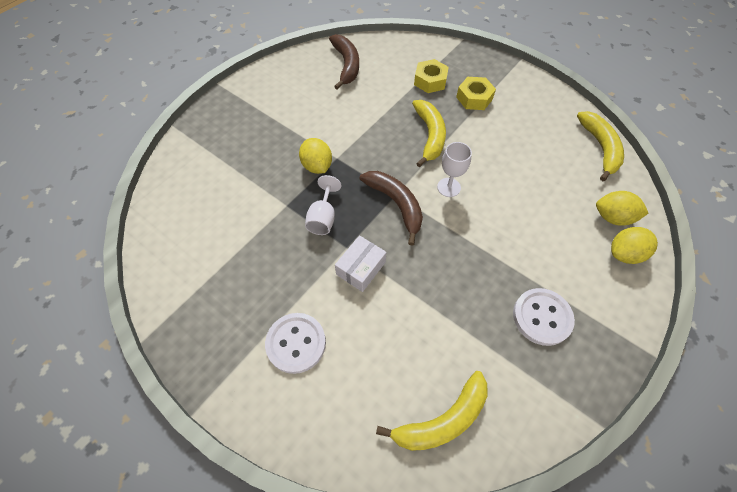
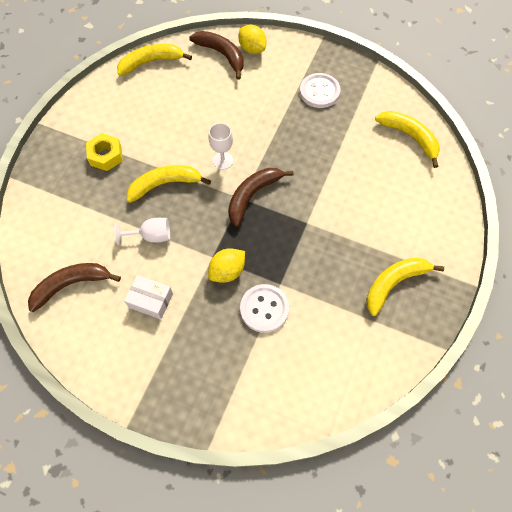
camera: 105 degrees left, 5 degrees up
(239, 314) = (394, 283): none -> yellow banana
(296, 343) = (399, 235): white button -> white button (264, 309)
(323, 218) = (284, 248): white goblet -> white goblet (151, 236)
(361, 268) = (322, 207): white box -> white box (150, 300)
(430, 81) = (86, 197): yellow nut -> none
(612, 217) = (222, 55): yellow lemon -> brown banana

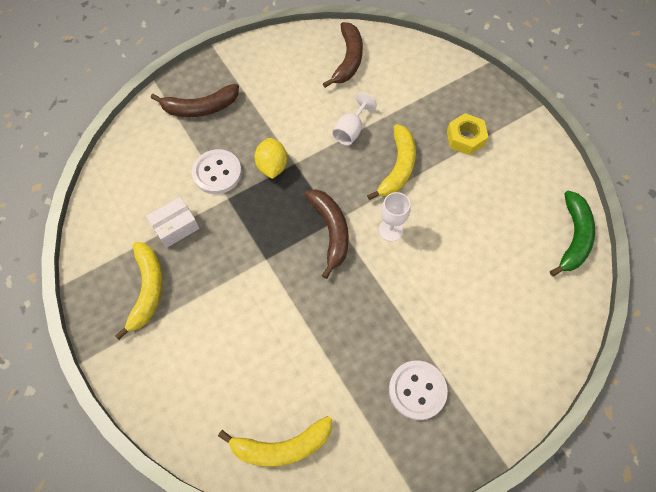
camera: 125 degrees right, 0 degrees up
(150, 300) = (292, 102): white box -> white box (175, 227)
(151, 62) = (573, 237): yellow banana -> green banana
(222, 55) = (543, 317): brown banana -> brown banana (200, 108)
(252, 49) = (534, 358): yellow lemon -> none

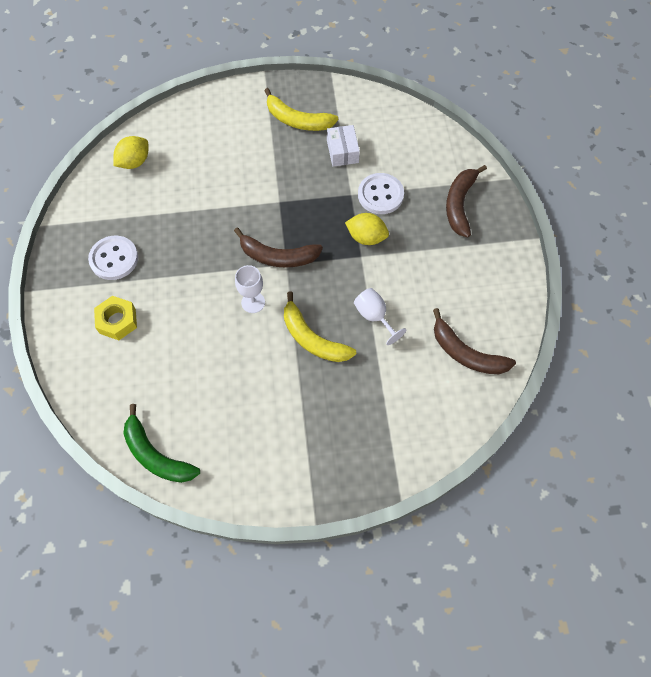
camera: 115 degrees right, 0 degrees up
(281, 446) = (134, 162): yellow banana -> yellow lemon
(465, 138) = (314, 417): yellow nut -> yellow nut (117, 321)

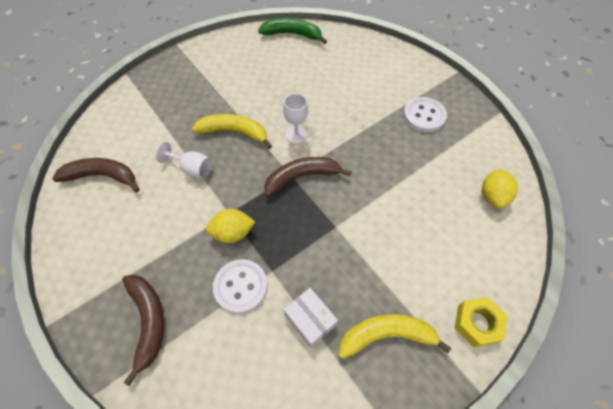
camera: 150 degrees right, 5 degrees down
(117, 321) = (381, 82): yellow nut -> yellow nut (477, 323)

